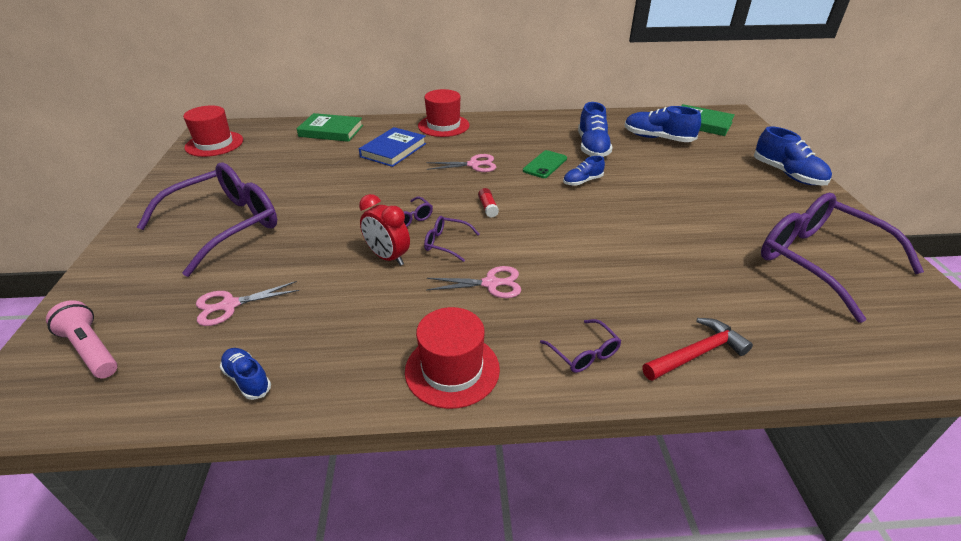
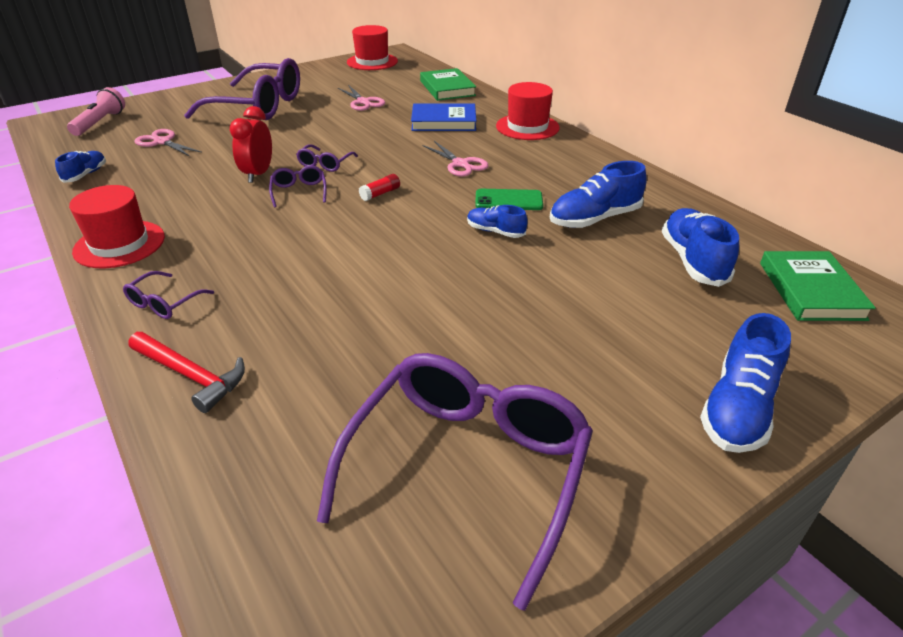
camera: 60 degrees right, 0 degrees up
(491, 284) = (248, 229): pink scissors -> pink scissors (363, 102)

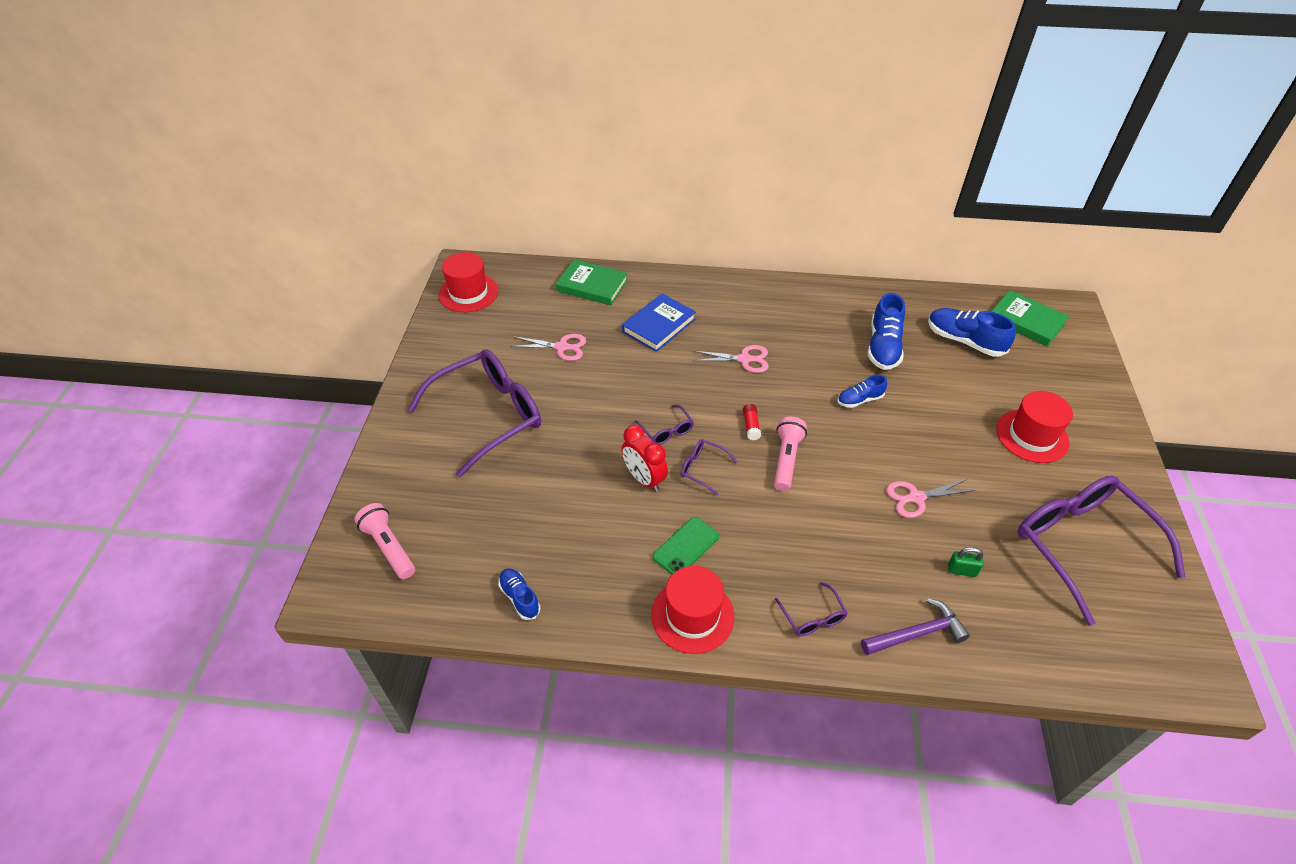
camera: 50 degrees left, 10 degrees up
(162, 142) = (500, 516): pink scissors -> pink scissors (916, 497)
(191, 375) = (916, 633): red hammer -> purple hammer
(317, 377) = (961, 570): none -> green padlock
(359, 223) = (786, 460): none -> pink flashlight
(508, 200) = (823, 369): green phone -> green phone (686, 547)
(527, 127) = (718, 290): red hat -> red hat (1032, 436)
(738, 408) = (1098, 418): blue shoe -> none

